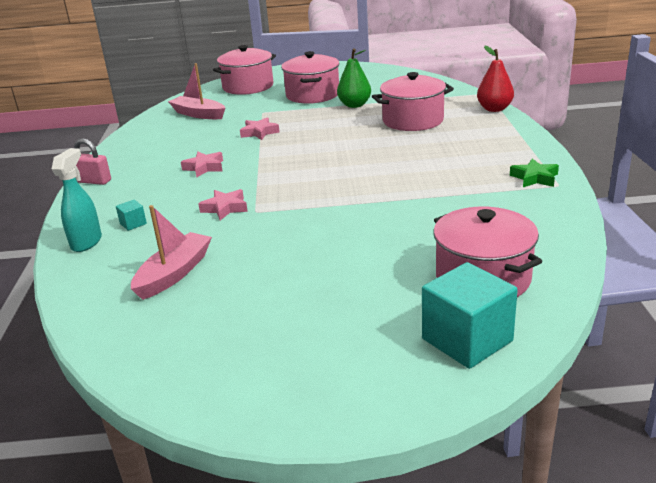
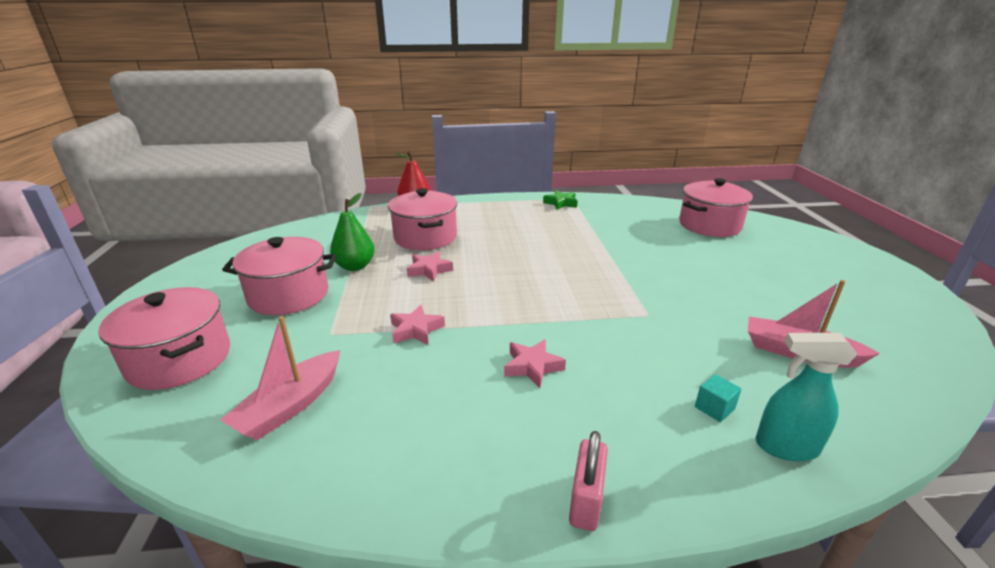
camera: 95 degrees left, 0 degrees up
(225, 208) = (647, 335): pink star -> pink star (429, 270)
(467, 340) = (780, 232): turquoise cube -> none

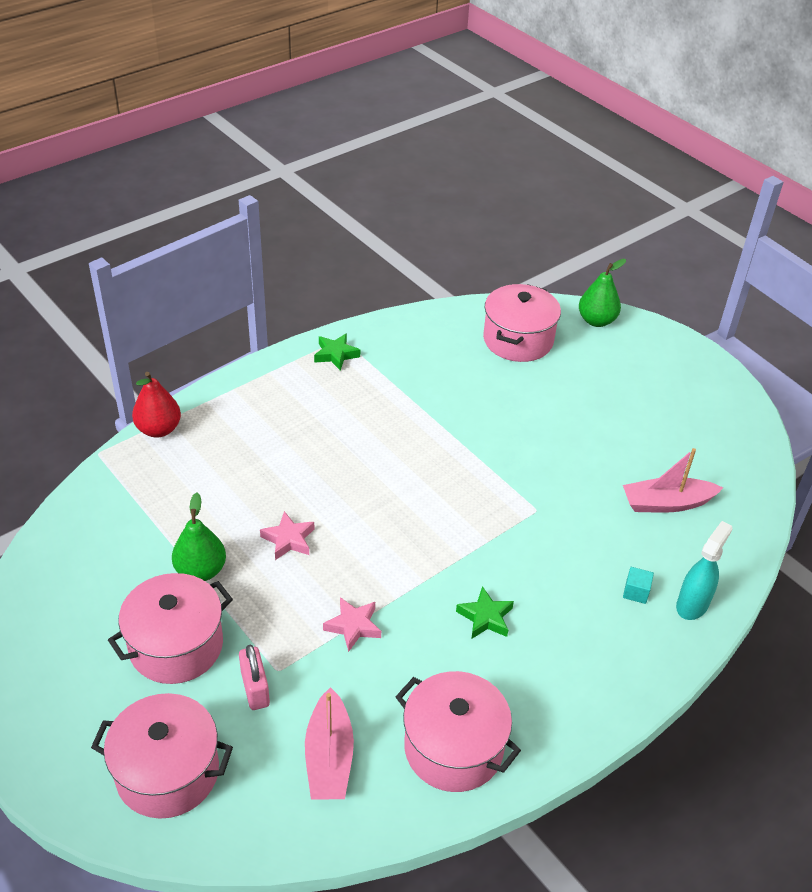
camera: 35 degrees left, 15 degrees up
(425, 237) = (232, 487): pink pot -> pink pot (453, 748)
(532, 366) = (485, 617): pink star -> green star
(586, 501) = (600, 712): pink padlock -> pink padlock (255, 689)
(785, 447) = (692, 604): turquoise spray bottle -> turquoise spray bottle turned 150 degrees clockwise
(791, 231) = (596, 321): none -> green pear

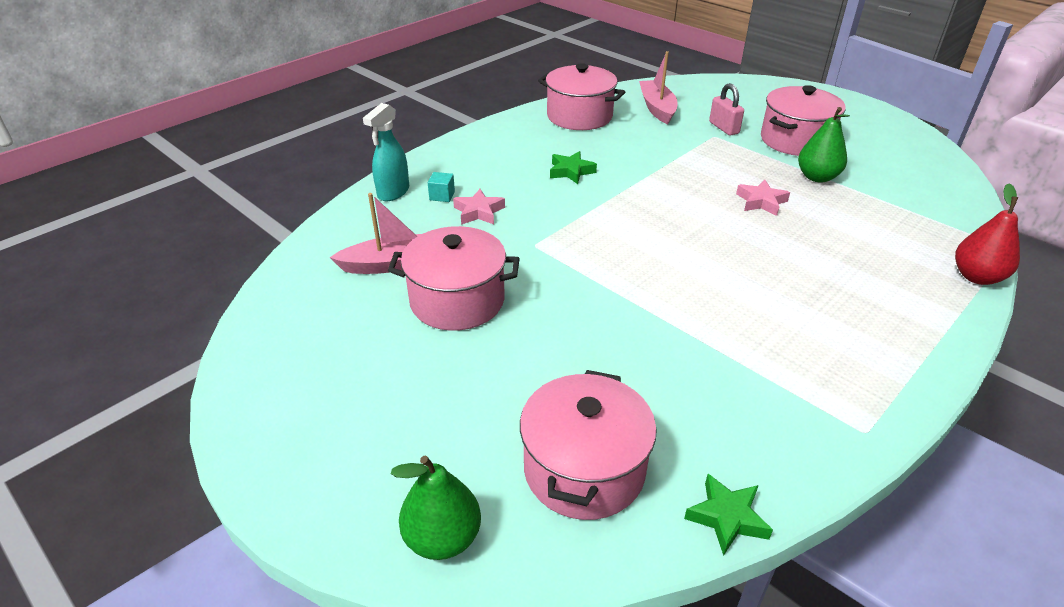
camera: 175 degrees right, 5 degrees down
(168, 772) = (750, 97): pink pot -> pink pot (457, 300)
(336, 355) = (853, 401): green star -> green star (727, 517)
(353, 626) = (673, 159): pink star -> pink star (478, 212)

